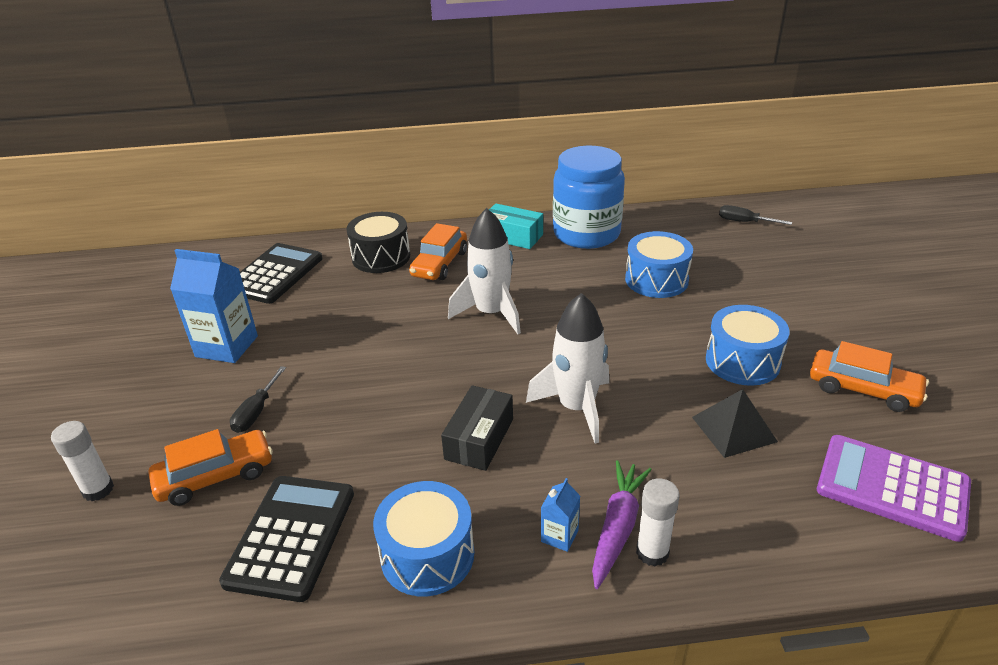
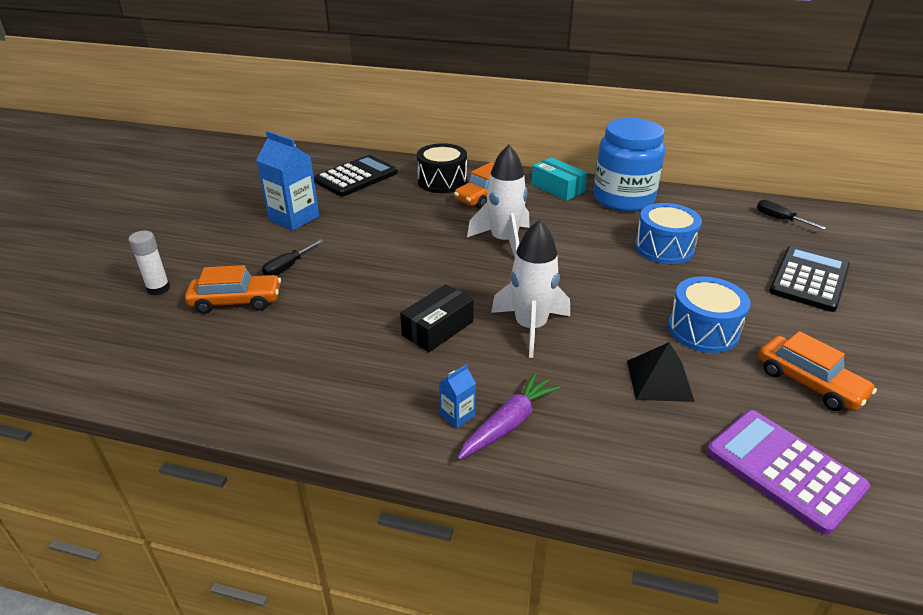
camera: 20 degrees right, 0 degrees up
(291, 537) = (262, 355): black calculator -> black calculator (809, 279)
(427, 555) = (349, 397): blue drum -> none
(652, 552) = (525, 451): white glue stick -> none

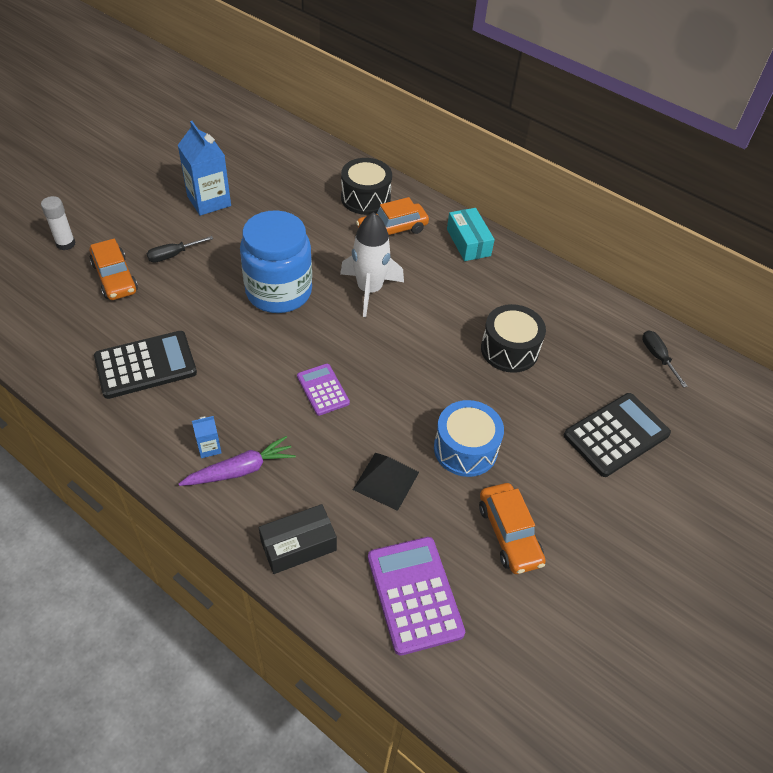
camera: 20 degrees right, 15 degrees up
(236, 301) = (115, 278): orange car -> orange car turned 45 degrees clockwise
(356, 177) = (292, 167): black calculator -> black calculator (145, 365)
(438, 328) = (249, 363): black box -> black box (298, 545)
(530, 327) = (323, 390): white rocket -> purple calculator
(623, 199) = (521, 278): blue jar -> blue jar (279, 292)
(664, 248) = (509, 350): blue drum -> black drum

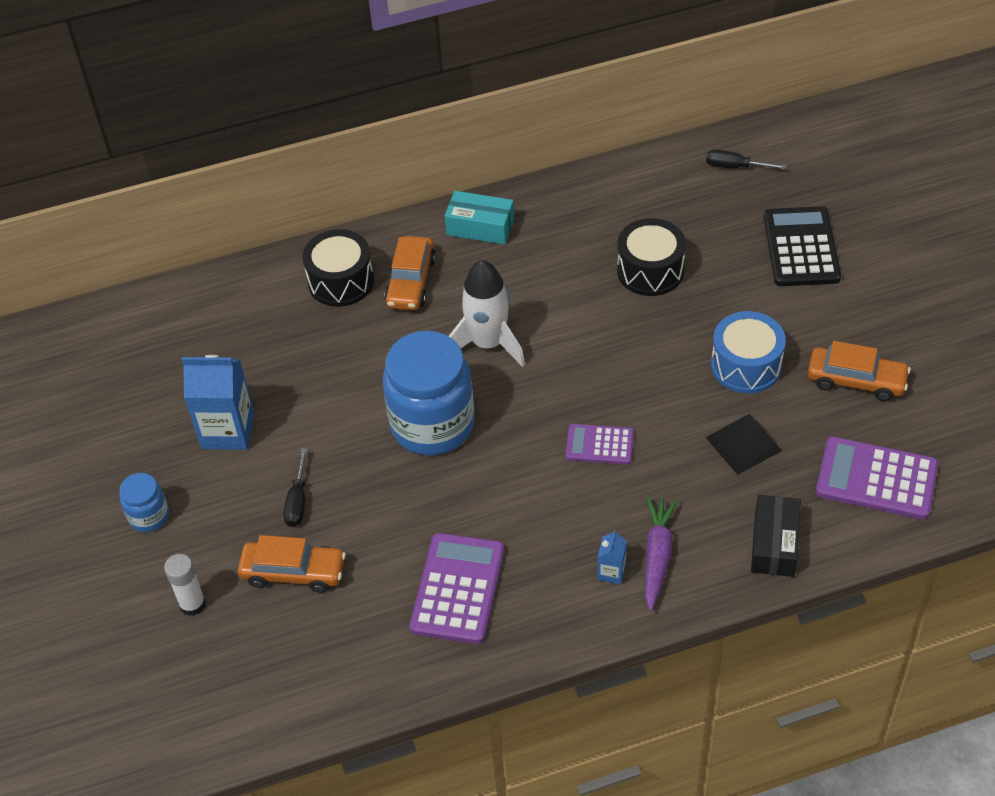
camera: 50 degrees left, 0 degrees up
(122, 197) = (149, 516): none -> blue jar
(145, 365) = (458, 589): black calculator -> purple calculator

